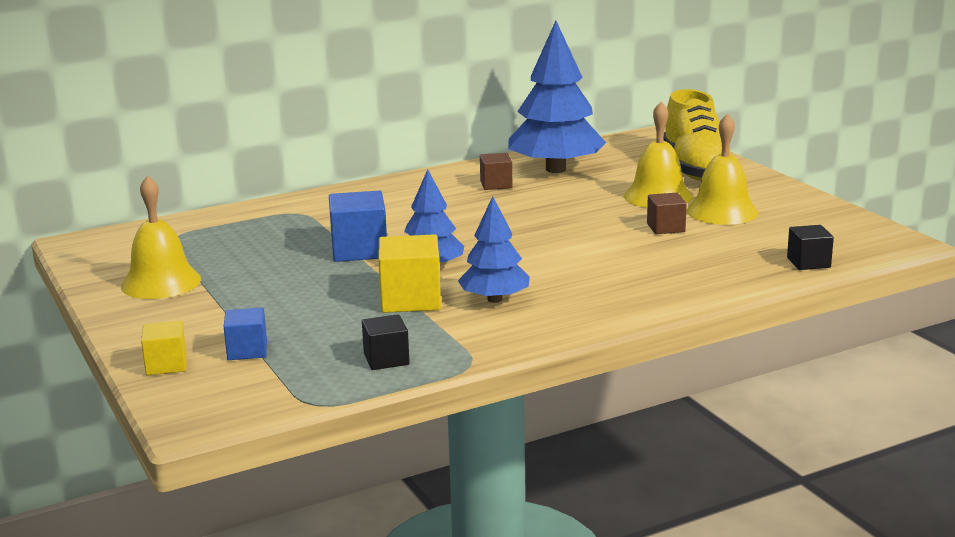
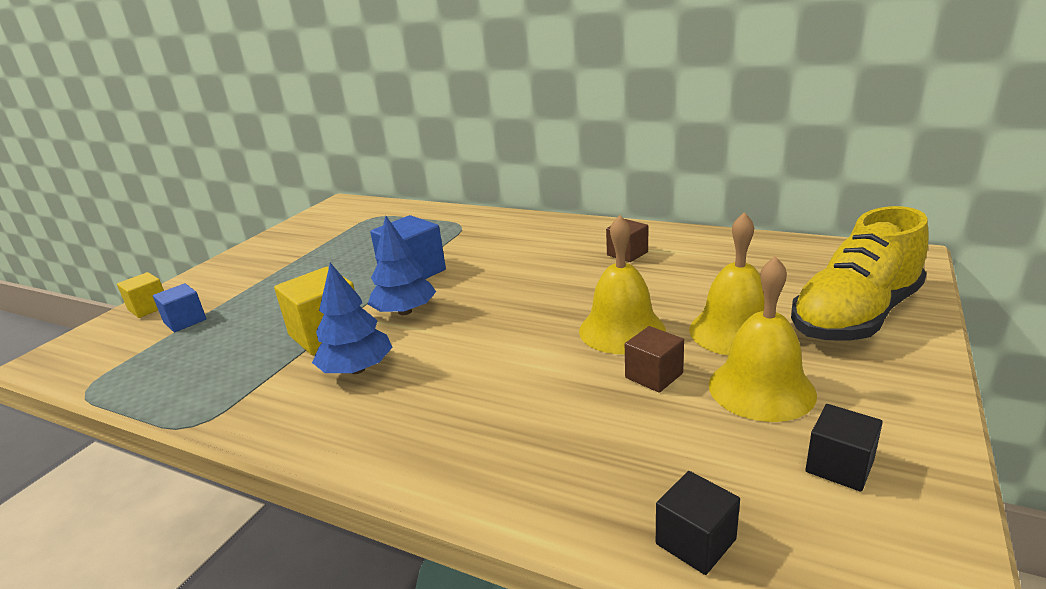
camera: 55 degrees right, 5 degrees up
(161, 282) = (293, 246): yellow bell -> yellow bell (622, 330)
(386, 359) = (189, 380): black cube -> black cube (839, 466)
(555, 169) = (708, 258): blue tree -> none

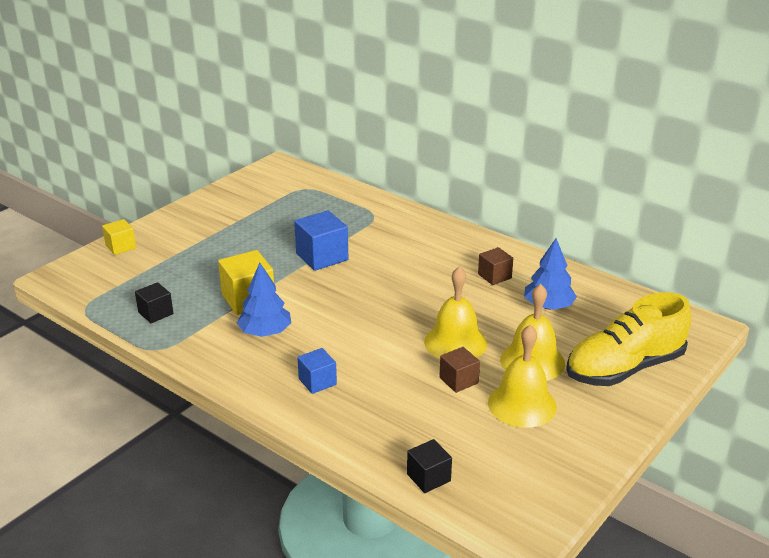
camera: 10 degrees right, 5 degrees up
(185, 321) = (148, 265): blue cube -> blue cube (317, 381)
(405, 311) = (308, 292): blue tree -> blue tree (548, 306)
(839, 466) = (534, 459): black cube -> black cube (155, 313)

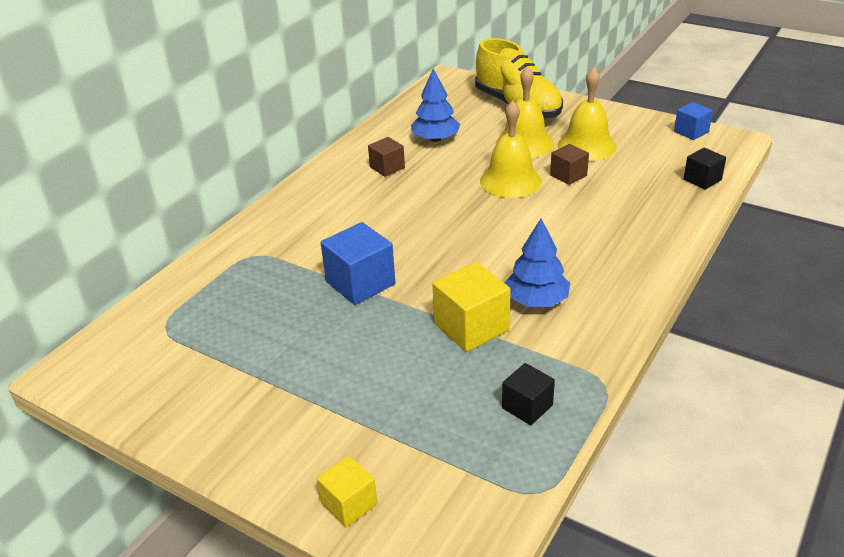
camera: 95 degrees left, 5 degrees up
(317, 381) = (608, 251): blue cube -> blue cube (691, 132)

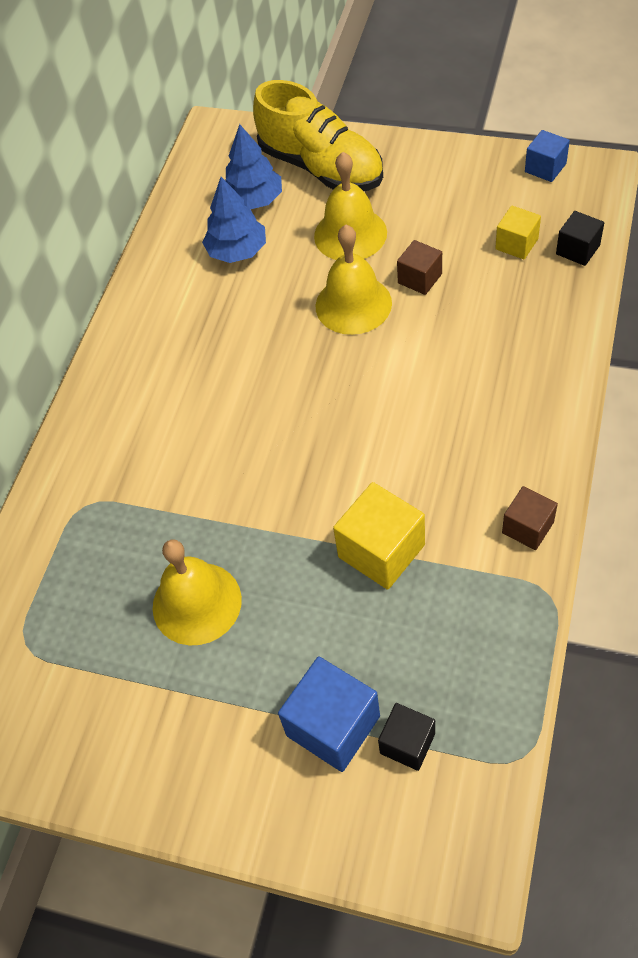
camera: 10 degrees left, 20 degrees up
(349, 504) = (333, 829): yellow cube -> yellow cube (516, 244)
(360, 283) = (231, 517): blue cube -> blue cube (333, 725)
(387, 167) = (194, 316): brown cube -> brown cube (527, 527)
(527, 406) = (477, 648): black cube -> black cube (407, 743)
(536, 300) = (441, 492): blue tree -> blue tree (254, 200)
(586, 145) = (427, 221): yellow bell -> yellow bell (197, 603)

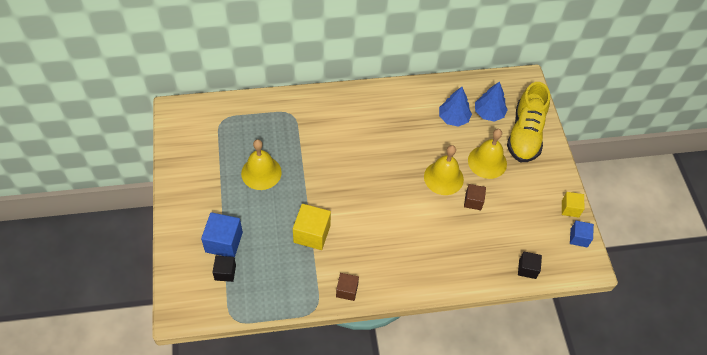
camera: 55 degrees right, 0 degrees up
(516, 244) = (517, 239): yellow cube -> yellow cube (570, 209)

